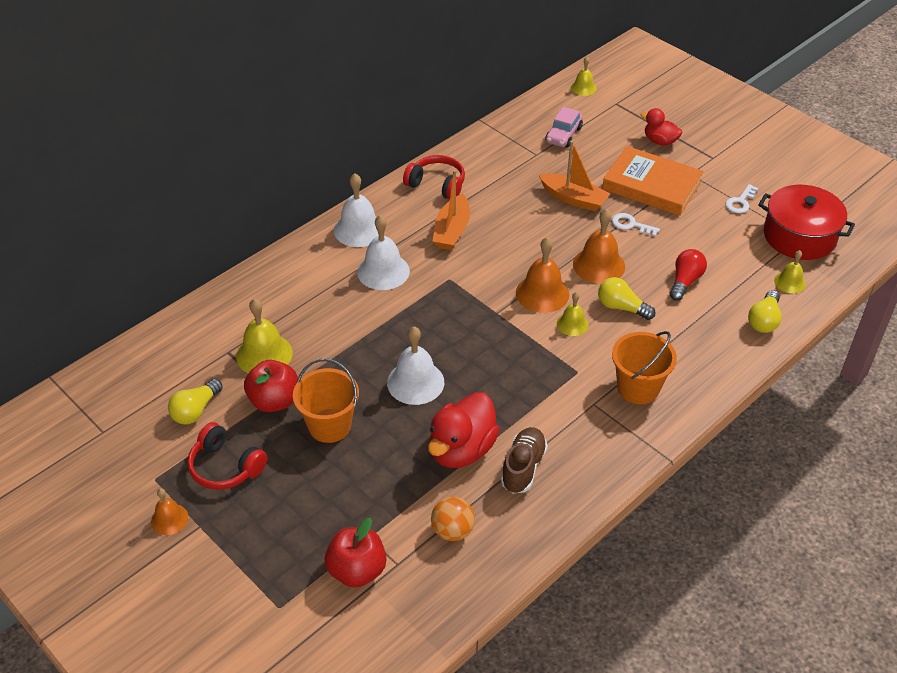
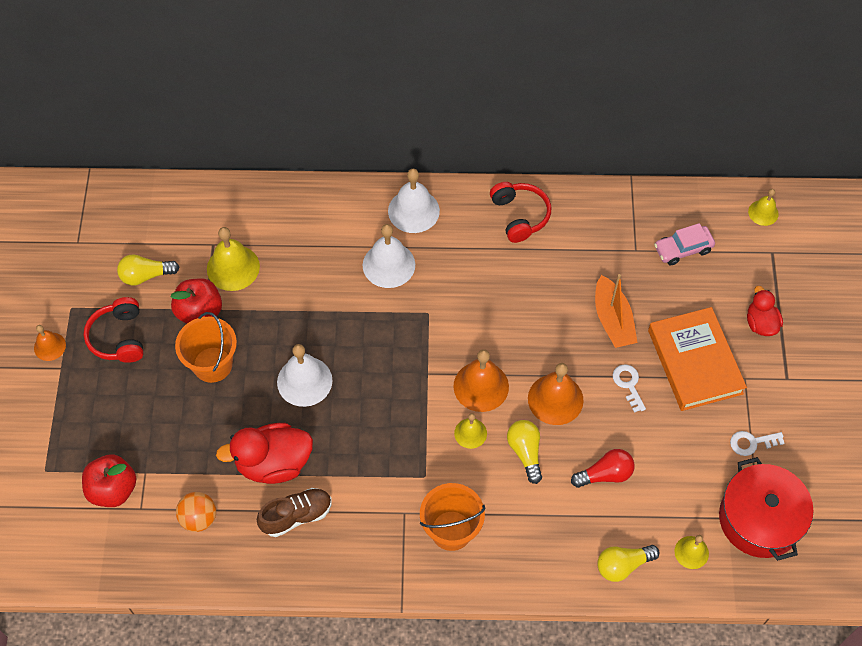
camera: 45 degrees right, 15 degrees up
(452, 231) = (480, 270): orange boat -> none

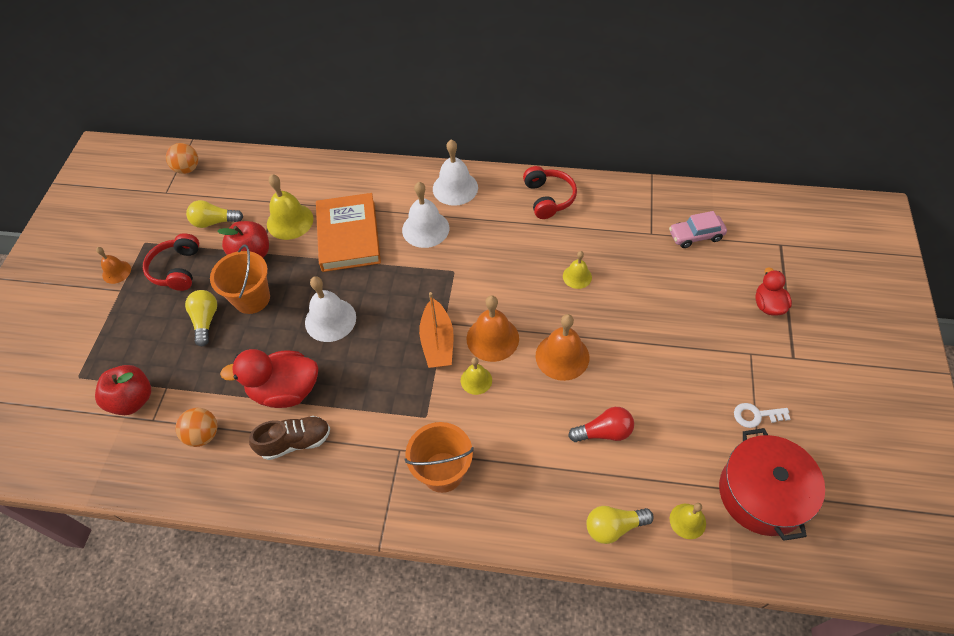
camera: 10 degrees right, 5 degrees down
(95, 209) = (187, 169): none -> orange ball
(525, 452) = (527, 403): yellow light bulb -> yellow light bulb (206, 320)
(612, 319) = (624, 290): orange boat -> orange boat (437, 341)
(628, 384) = (634, 349): white key -> none
(695, 362) = (701, 334): orange book -> orange book (349, 236)
(763, 212) = (773, 211): yellow bell -> yellow bell (577, 276)

